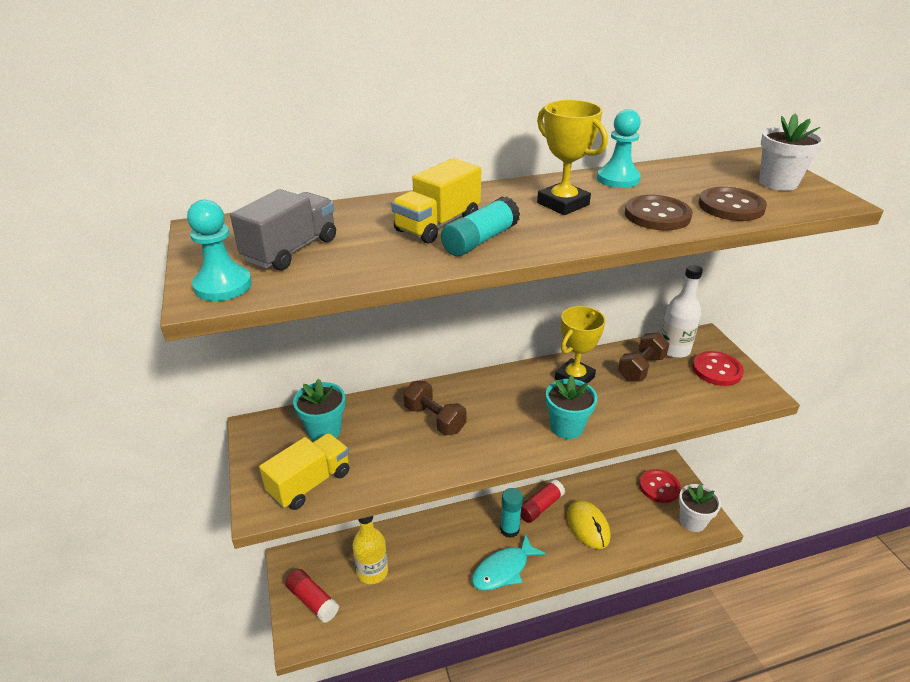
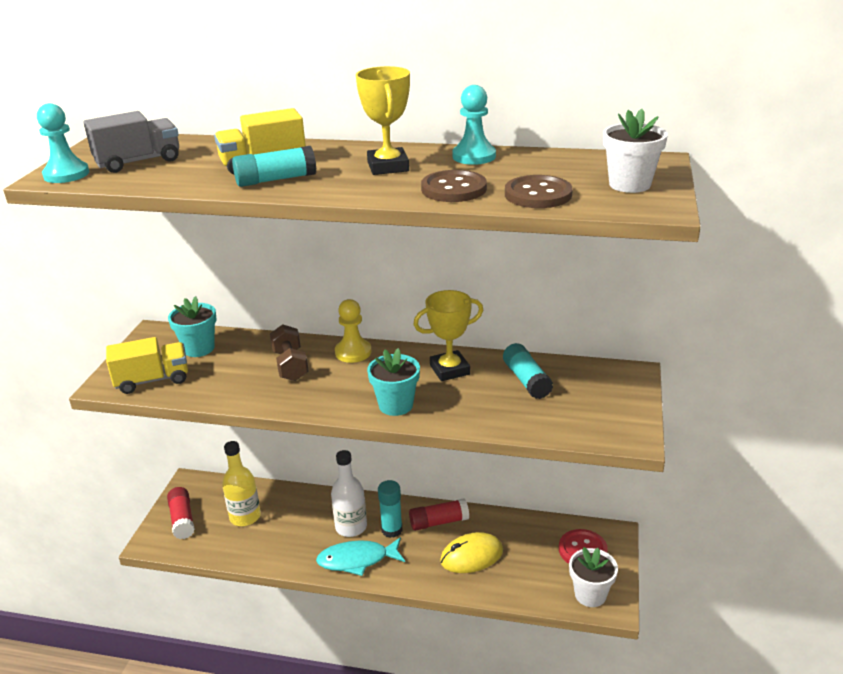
camera: 30 degrees right, 5 degrees down
(477, 387) = (353, 352): none -> yellow pawn
(588, 526) = (471, 556): yellow mouse -> yellow mouse turned 60 degrees clockwise
(641, 368) = (526, 380): brown dumbbell -> turquoise glue stick
(674, 349) = (582, 374): white bottle -> white bottle (351, 527)
(717, 370) = (607, 404): red button -> none

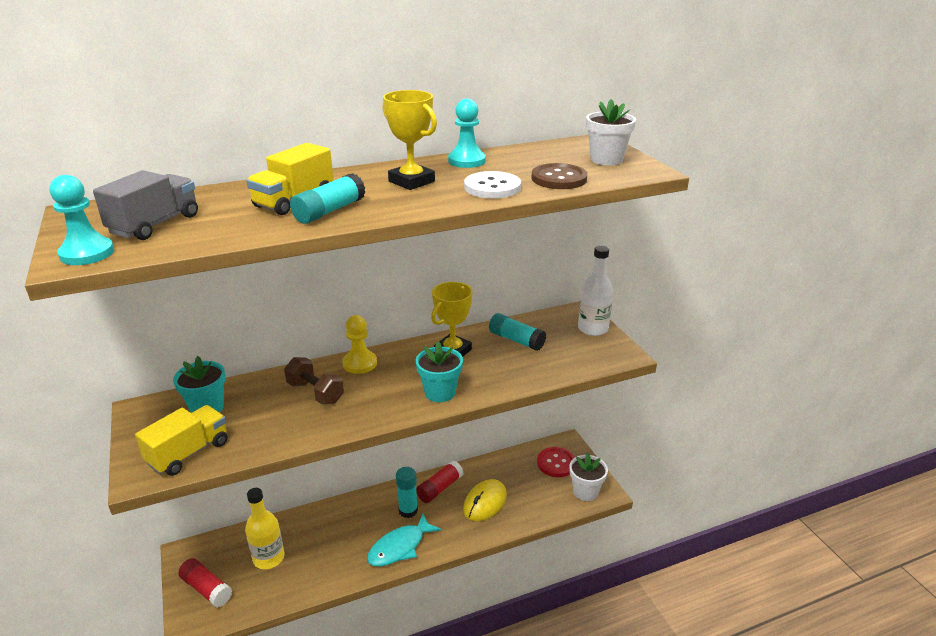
camera: 35 degrees left, 0 degrees up
(351, 527) = (372, 523): white bottle -> white bottle (593, 328)
(453, 189) = (492, 187): brown button -> white button

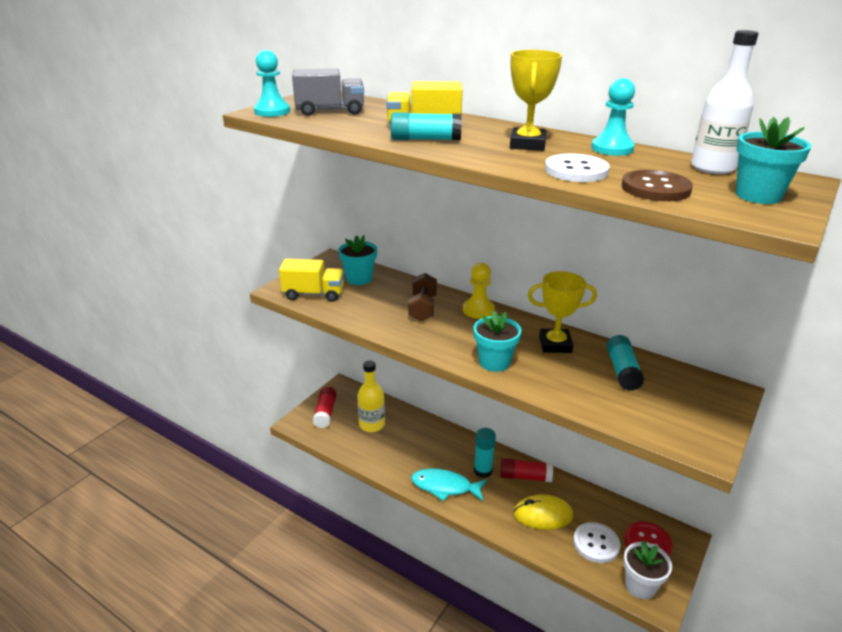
camera: 55 degrees right, 0 degrees up
(535, 490) = (596, 544): none -> white button
(593, 328) = (717, 411): white bottle -> white bottle (712, 168)
(606, 160) = (758, 196): white flower pot -> turquoise flower pot

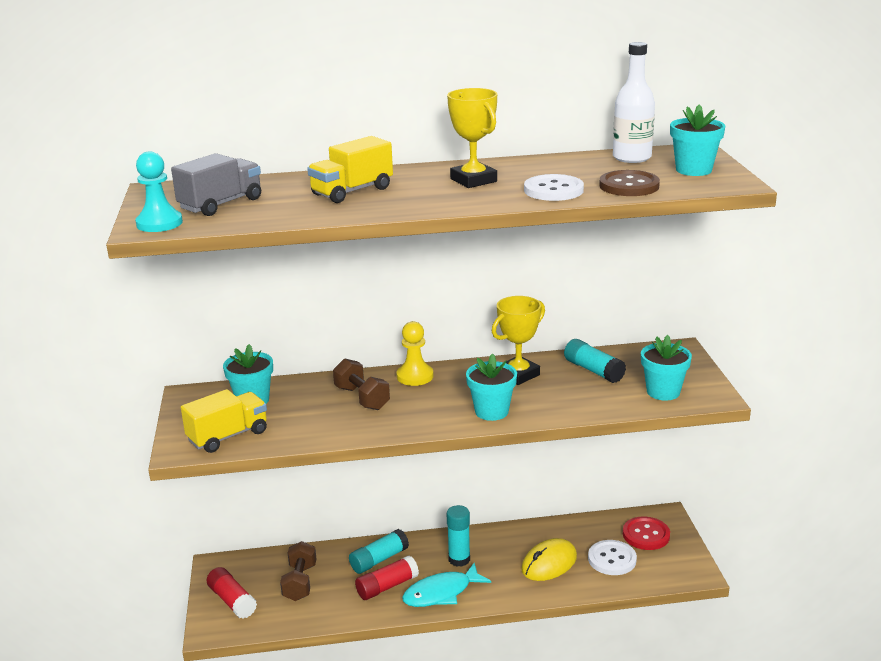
camera: 40 degrees left, 5 degrees down
(371, 425) = (300, 582): yellow bottle -> brown dumbbell
(425, 139) = (382, 202): turquoise glue stick -> turquoise glue stick (379, 560)
(525, 477) = (500, 542): red glue stick -> red glue stick (387, 586)
(612, 149) = (540, 164): turquoise pawn -> none
(640, 586) = (673, 569): white flower pot -> none
(661, 420) = (663, 392): none -> turquoise flower pot

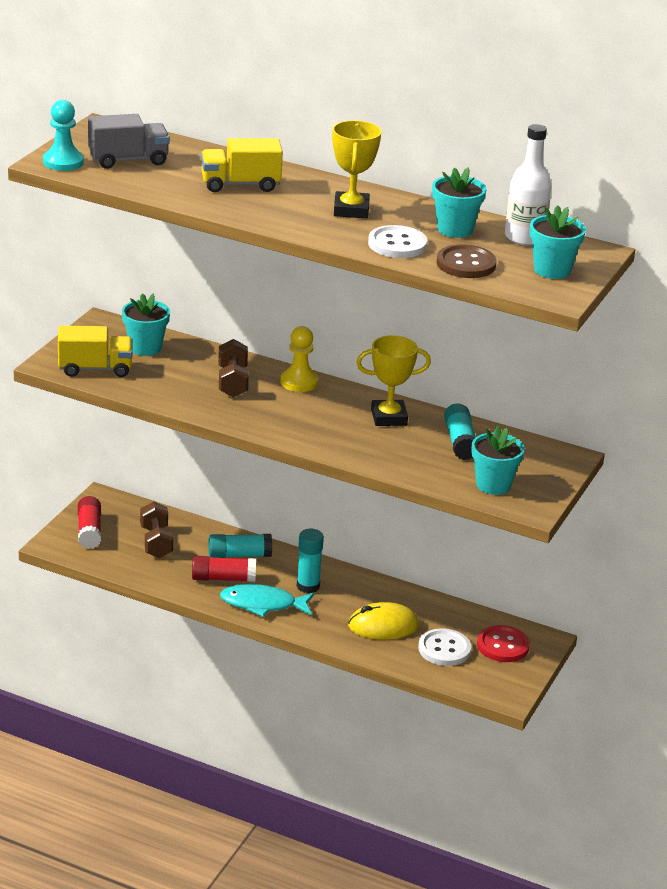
camera: 30 degrees right, 5 degrees up
(300, 582) = (156, 542): brown dumbbell -> brown dumbbell turned 45 degrees counterclockwise
(491, 411) = (322, 437): turquoise flower pot -> turquoise flower pot (455, 229)

